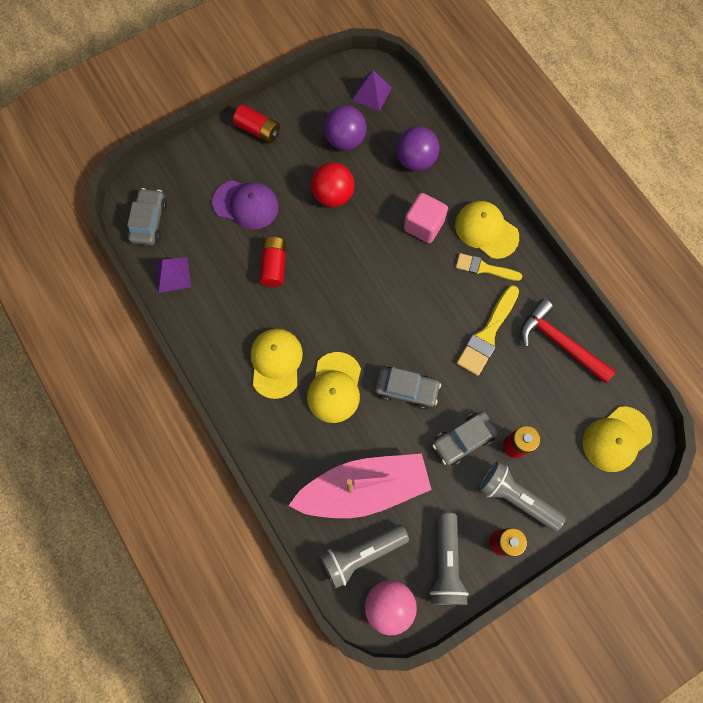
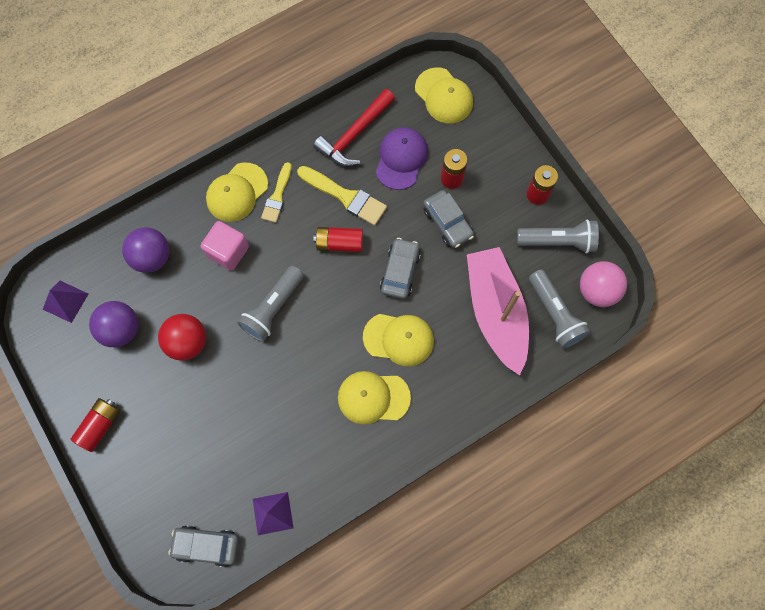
camera: 90 degrees left, 0 degrees up
(246, 204) = (192, 435): purple cap -> purple cap (401, 159)
(274, 266) = (266, 403): red battery -> red battery (339, 243)
(516, 497) = (498, 181): grey flashlight -> grey flashlight (273, 308)

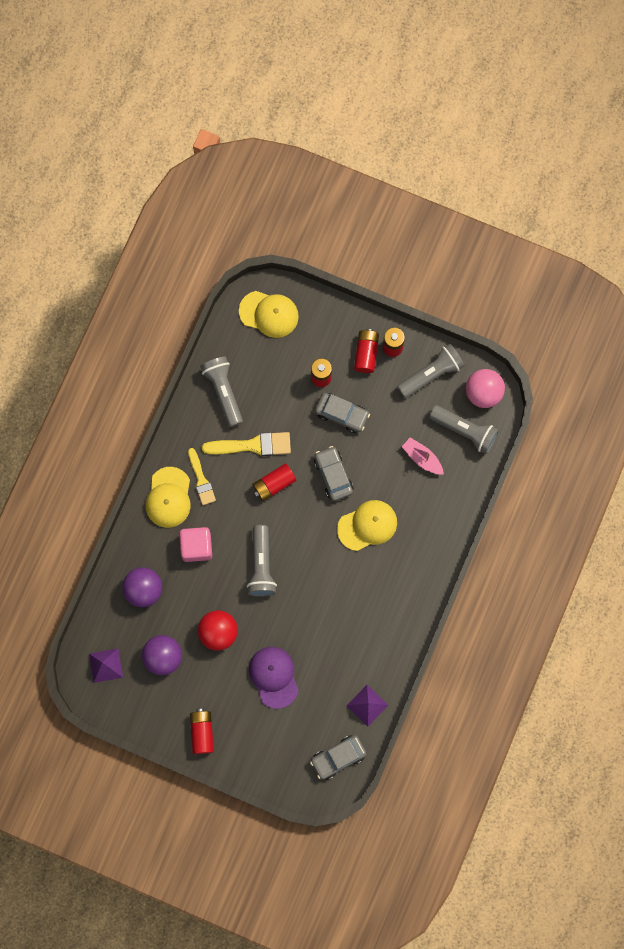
camera: 35 degrees left, 5 degrees up
(354, 134) = (223, 391): red hammer -> grey flashlight
(373, 397) = (379, 579): yellow cap -> none
(401, 159) = (272, 387): purple cap -> purple cap (274, 677)
(495, 312) = (422, 458): pink boat -> pink boat, size x0.44
(508, 184) = (366, 353): none -> red battery

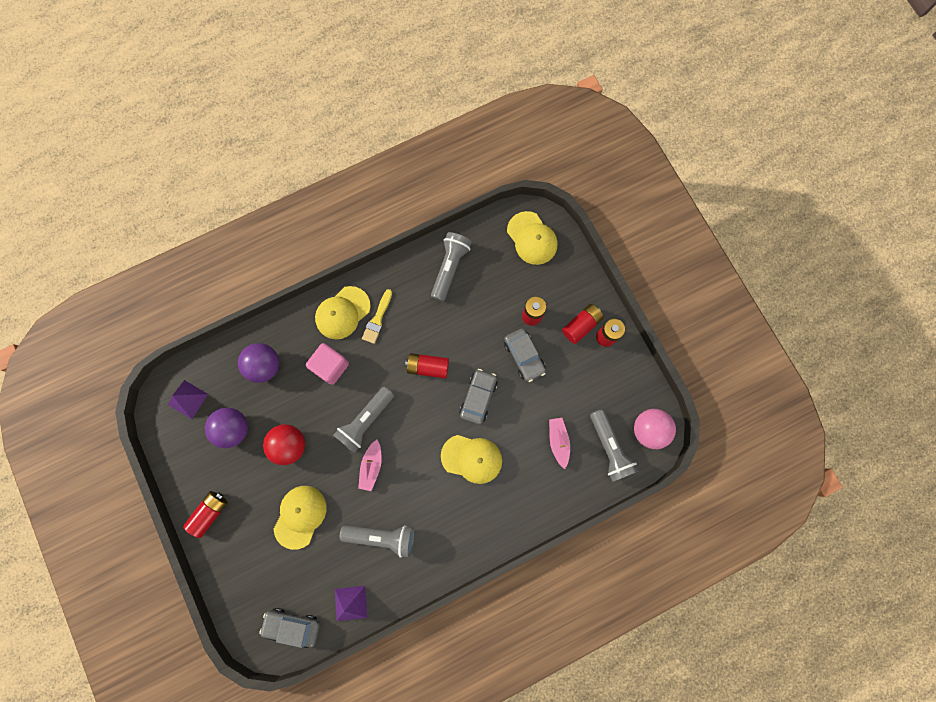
camera: 40 degrees right, 0 degrees up
(252, 445) = (437, 325): yellow brush -> none
(274, 677) = (300, 516): purple cap -> yellow cap
(296, 595) = (371, 466): none -> pink boat
(431, 373) = (619, 382): grey flashlight -> grey flashlight (382, 536)

